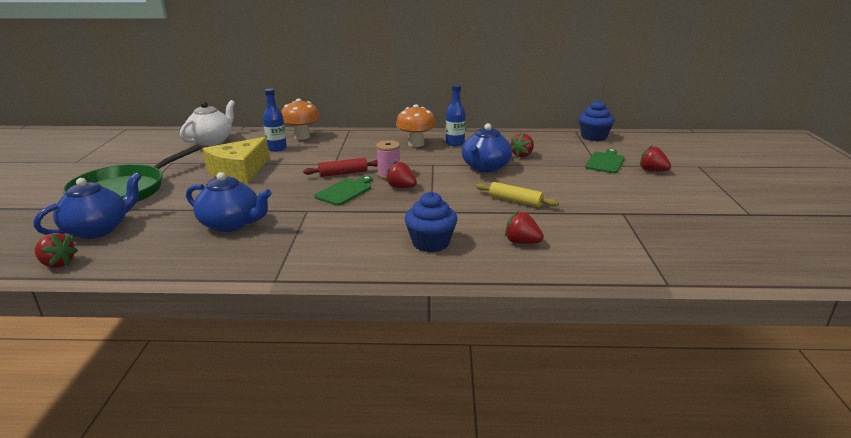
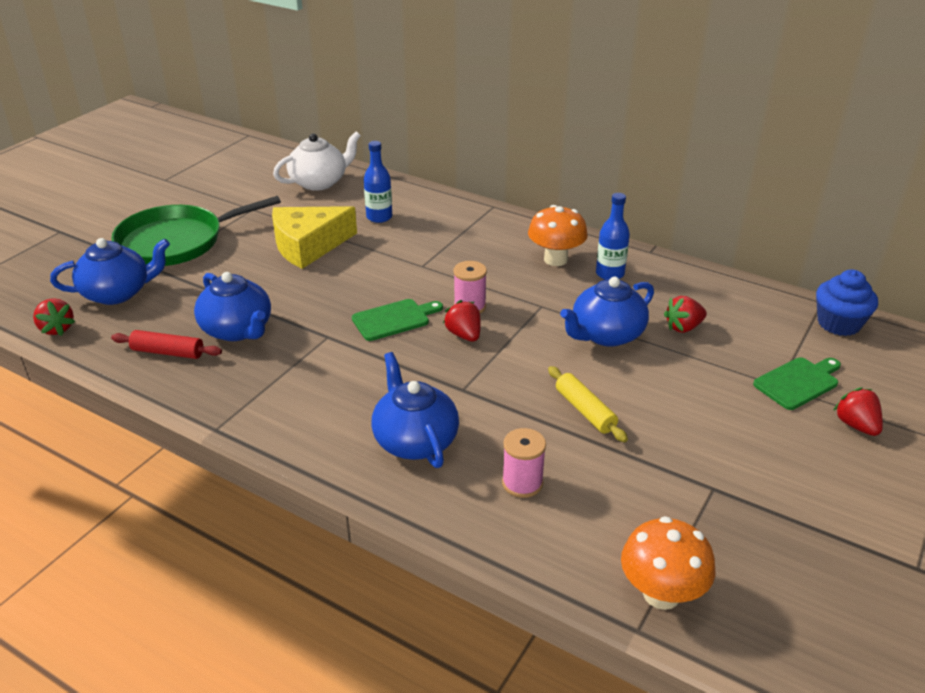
camera: 30 degrees right, 10 degrees up
(302, 137) = (425, 204): orange mushroom -> orange mushroom (661, 594)
(343, 173) = (418, 287): red rolling pin -> red rolling pin (168, 352)
(430, 243) = (415, 440): blue cupcake -> blue teapot
(521, 242) = (522, 483): red strawberry -> pink spool

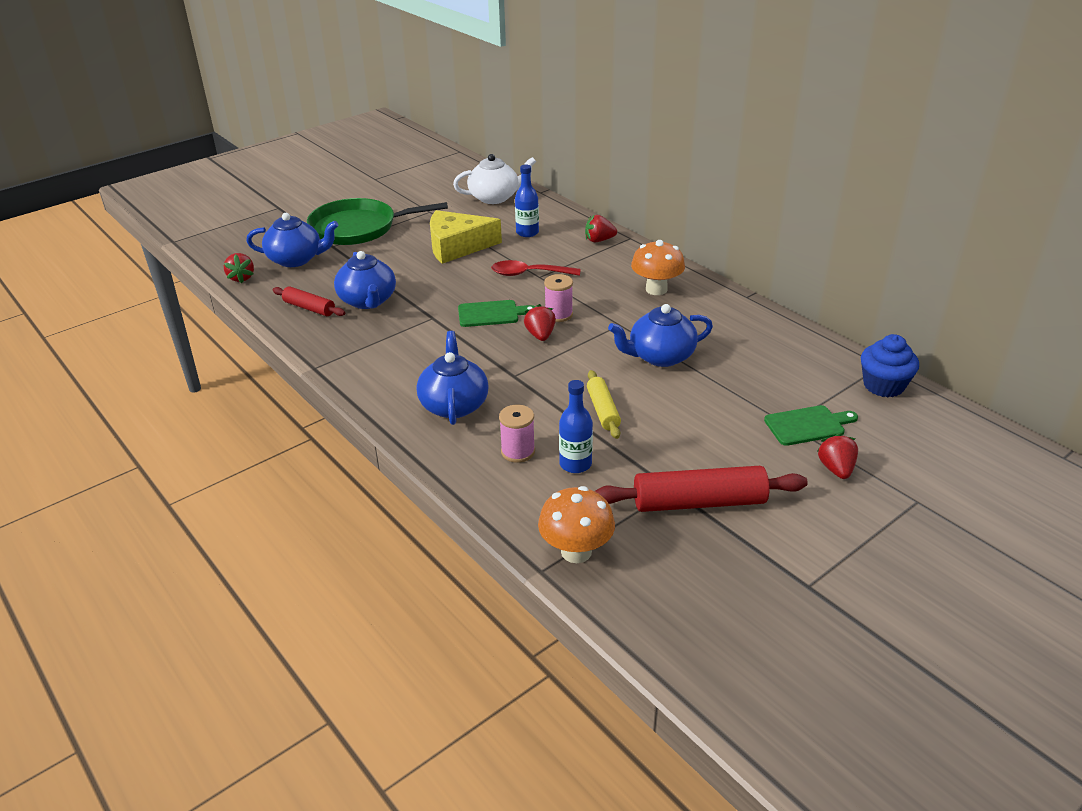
camera: 20 degrees right, 0 degrees up
(408, 264) = (529, 274): none -> red spoon
(610, 274) = (696, 309): blue bottle -> blue bottle (575, 464)
(683, 327) = (733, 363): red strawberry -> red strawberry (599, 240)
(750, 497) = (699, 502): none -> red rolling pin

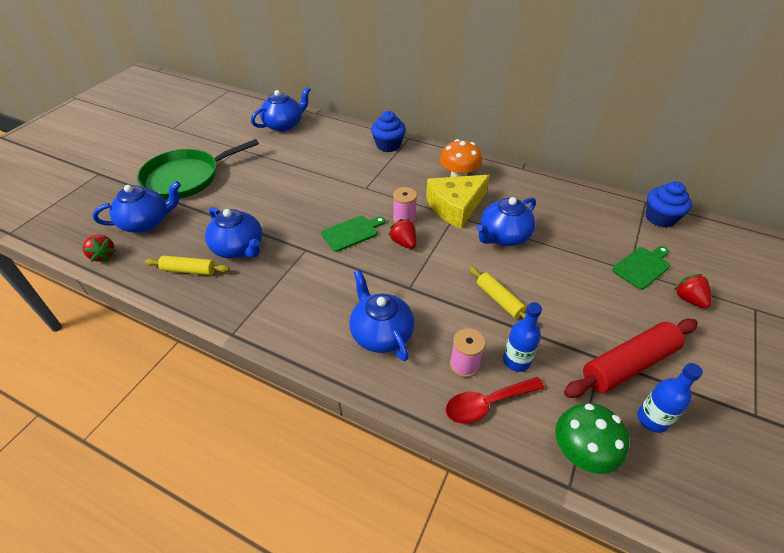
camera: 25 degrees left, 10 degrees up
(309, 308) = (189, 270): red rolling pin -> yellow rolling pin
(457, 246) = (282, 176): yellow cheese -> yellow cheese (455, 207)
(495, 197) = (284, 125): white teapot -> blue teapot
(527, 232) = (330, 150): blue bottle -> blue bottle (652, 419)
(529, 274) = (356, 187): red spoon -> red spoon (487, 404)
(576, 551) = (581, 453): orange mushroom -> green mushroom
(599, 240) = (388, 145): red strawberry -> blue cupcake

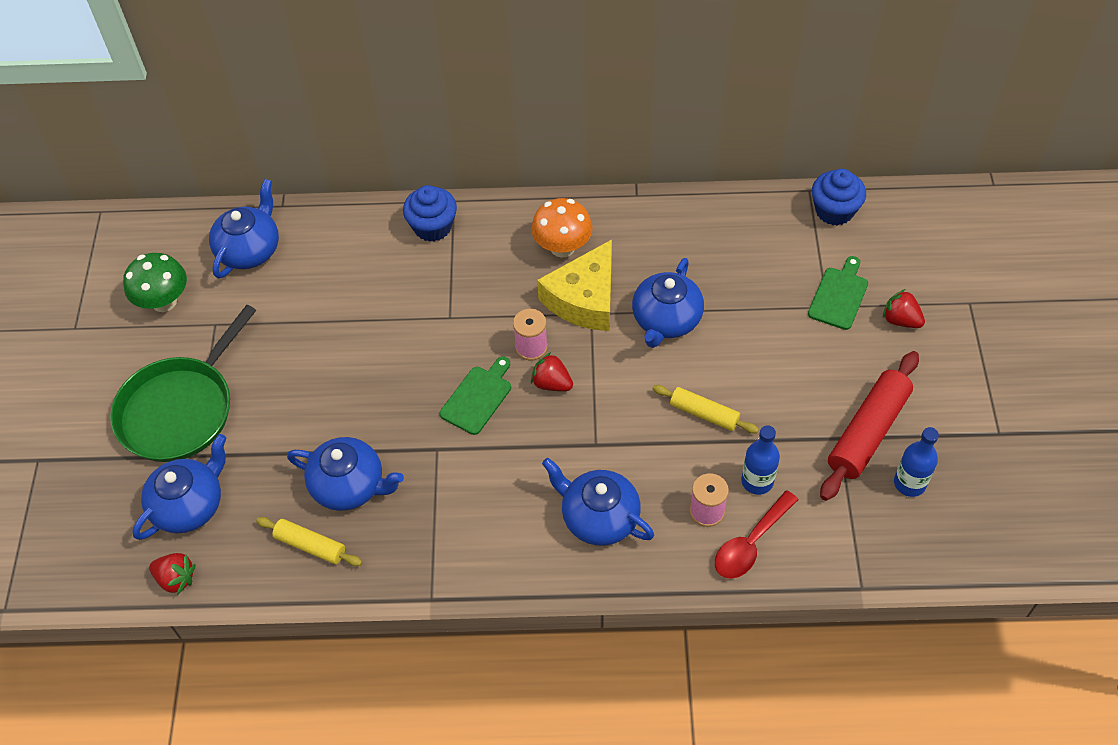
camera: 25 degrees left, 10 degrees up
(189, 270) = (310, 545): yellow rolling pin -> yellow rolling pin turned 45 degrees clockwise
(581, 453) = (859, 550): green mushroom -> green mushroom (164, 301)

